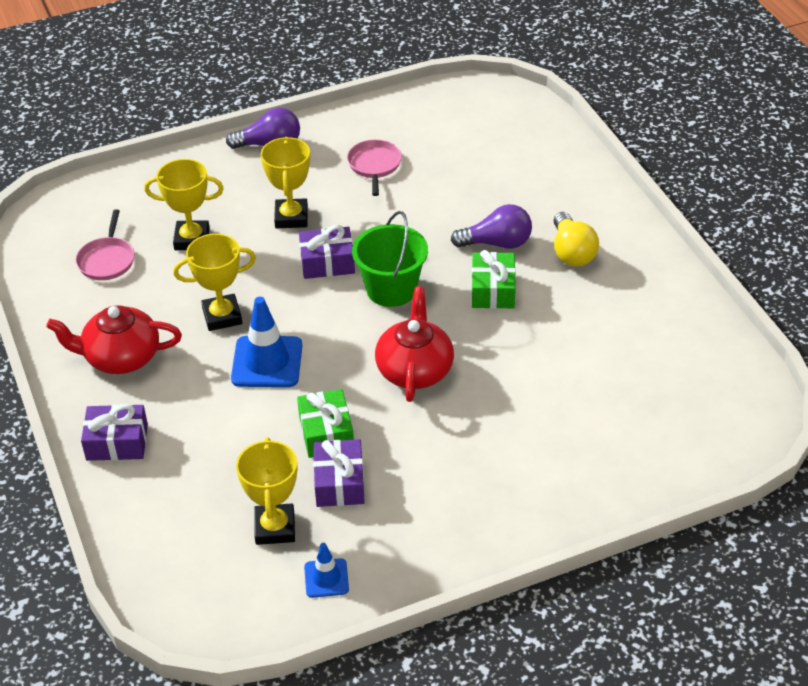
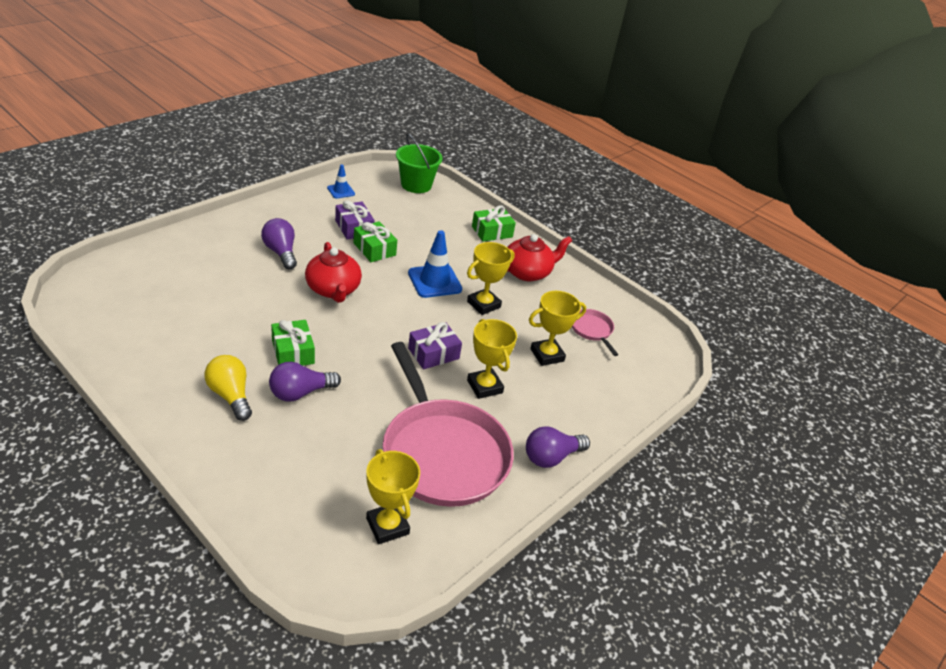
camera: 150 degrees right, 5 degrees down
(117, 442) = (492, 232): purple gift -> green gift
(275, 528) = (379, 206): yellow trophy -> yellow trophy (387, 526)
(374, 165) = (443, 453): pink pan -> pink pan, size x2.38
(391, 289) = (374, 340): green bucket -> green bucket (416, 185)
(470, 447) = (281, 252): none -> purple light bulb

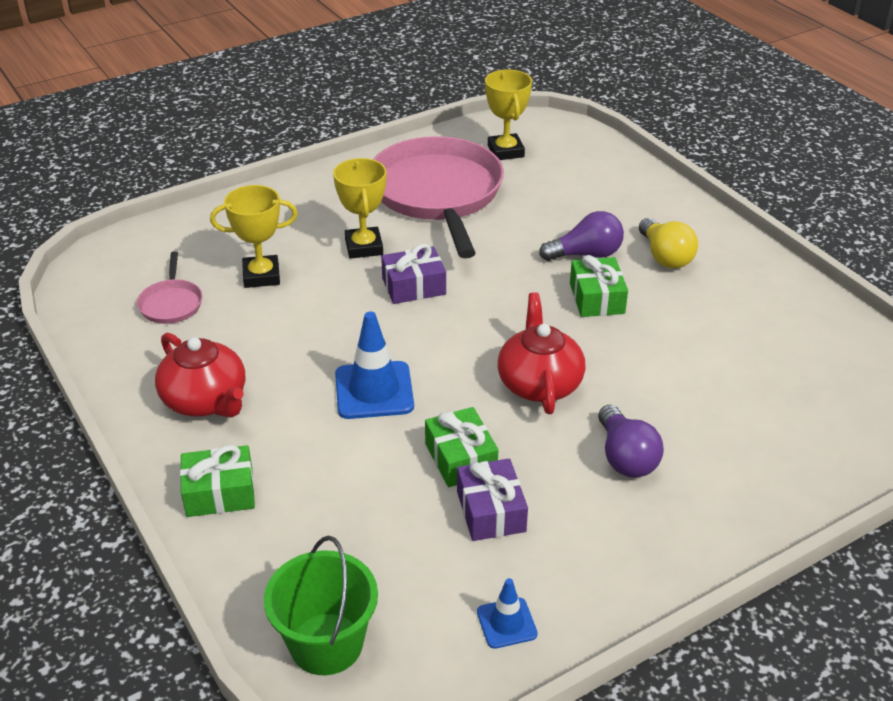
camera: 160 degrees left, 0 degrees up
(483, 304) = (312, 348): yellow trophy -> none
(527, 272) = (206, 401): red teapot -> red teapot turned 120 degrees counterclockwise
(551, 457) = (324, 183): purple light bulb -> none

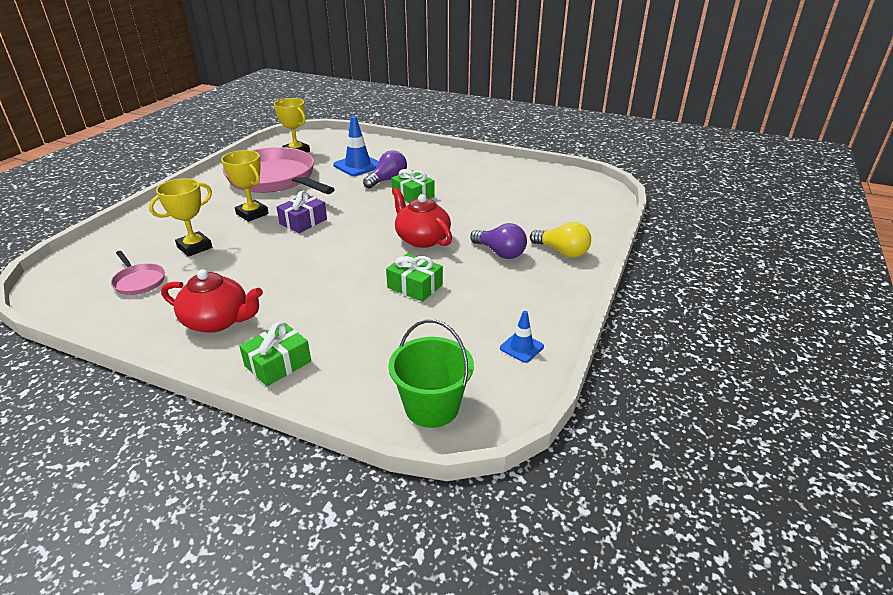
camera: 35 degrees left, 5 degrees down
(374, 390) = (329, 275): blue traffic cone -> blue traffic cone (358, 165)
(490, 511) = (457, 302): purple gift -> none
(665, 256) = (429, 169): yellow light bulb -> yellow light bulb (562, 252)

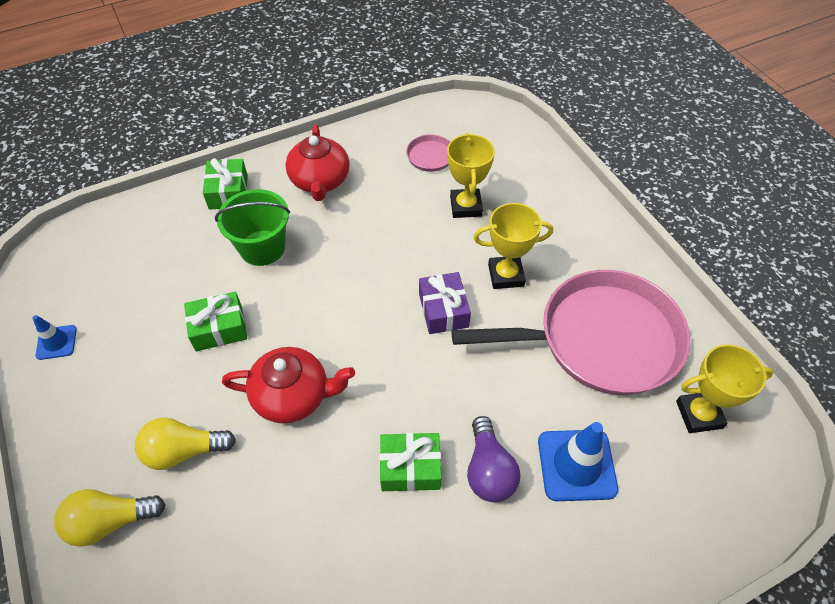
camera: 130 degrees right, 20 degrees up
(218, 321) = (320, 181): red teapot -> red teapot turned 60 degrees counterclockwise
(432, 407) = (85, 245): green bucket -> green bucket (262, 248)
(500, 253) = (184, 451): purple light bulb -> yellow light bulb

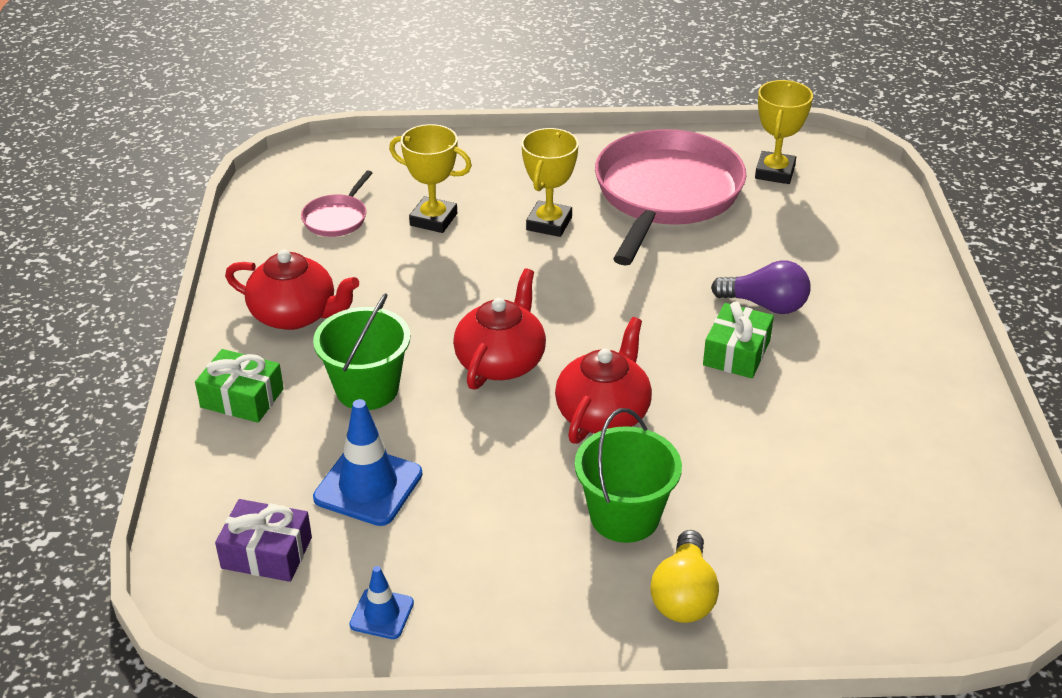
camera: 65 degrees left, 15 degrees down
(184, 451) = (624, 516): yellow light bulb -> green bucket
(219, 328) = (468, 453): green gift -> none
(324, 309) = (501, 361): none -> red teapot
(443, 310) = (564, 277): purple gift -> purple gift (267, 553)
(576, 465) = (787, 253): blue traffic cone -> blue traffic cone (368, 486)

